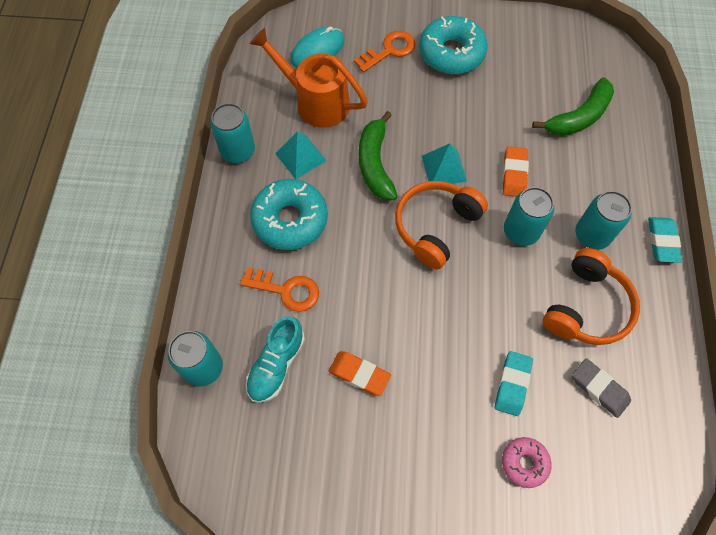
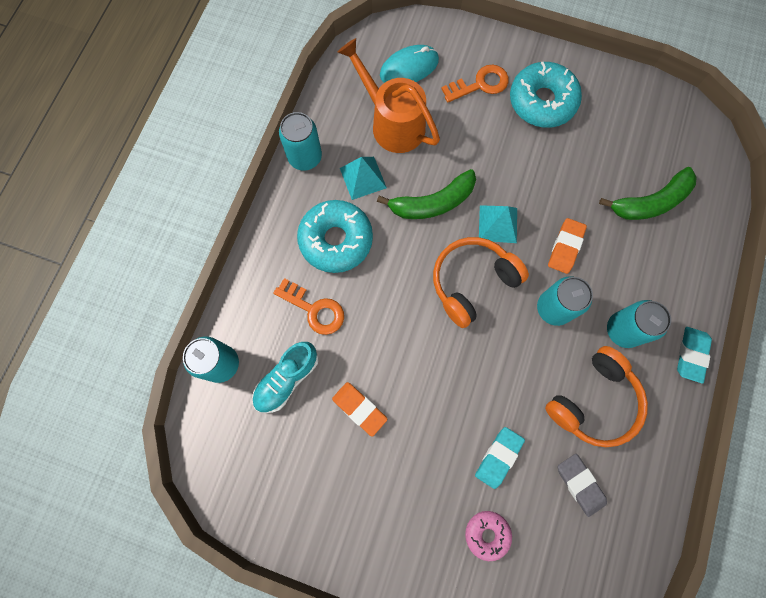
camera: 15 degrees right, 10 degrees up
(375, 164) = (432, 203): green banana -> green banana turned 120 degrees counterclockwise

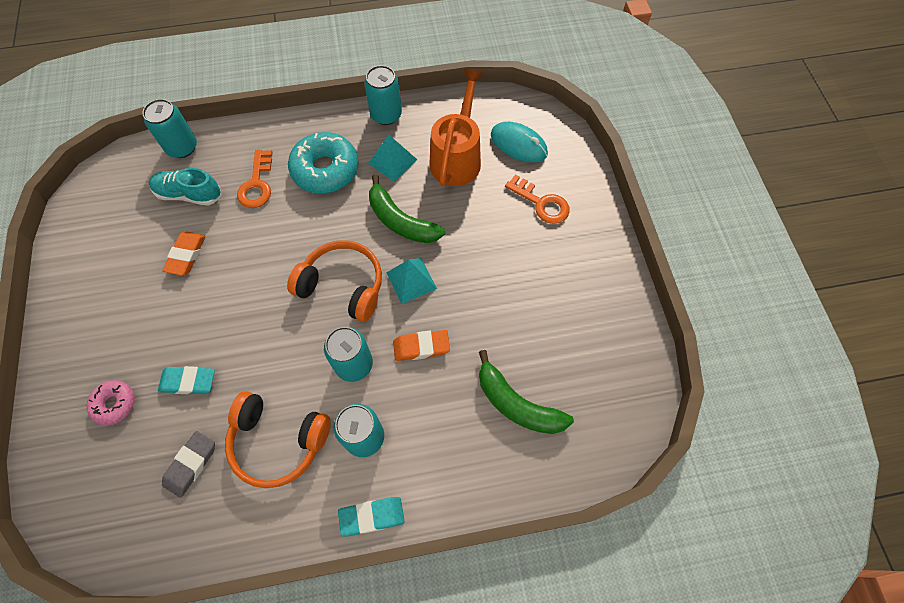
camera: 60 degrees right, 10 degrees down
(542, 101) = (560, 260): turquoise donut -> none

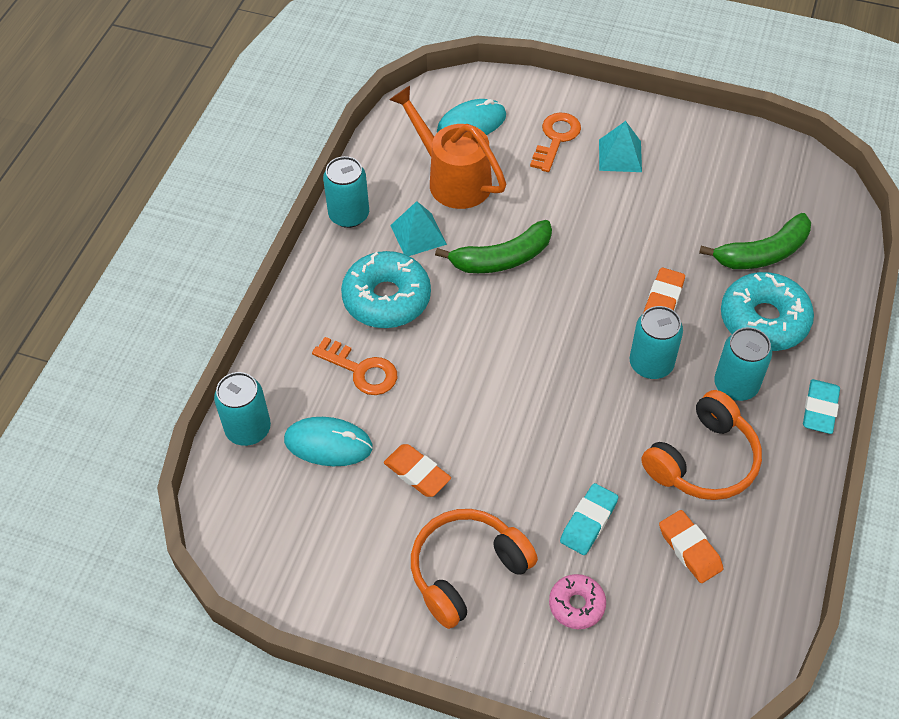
camera: 60 degrees left, 10 degrees down
(189, 194) = (328, 444): turquoise shoe -> turquoise mouse
(191, 464) = (690, 549): grey eraser -> orange eraser
(342, 286) = (552, 339): orange headphones -> orange headphones (467, 571)
(411, 280) = (581, 278): turquoise pyramid -> turquoise pyramid (620, 155)
(444, 433) = (764, 320): none -> turquoise donut
(541, 203) = (556, 138): orange key -> orange key turned 45 degrees counterclockwise

